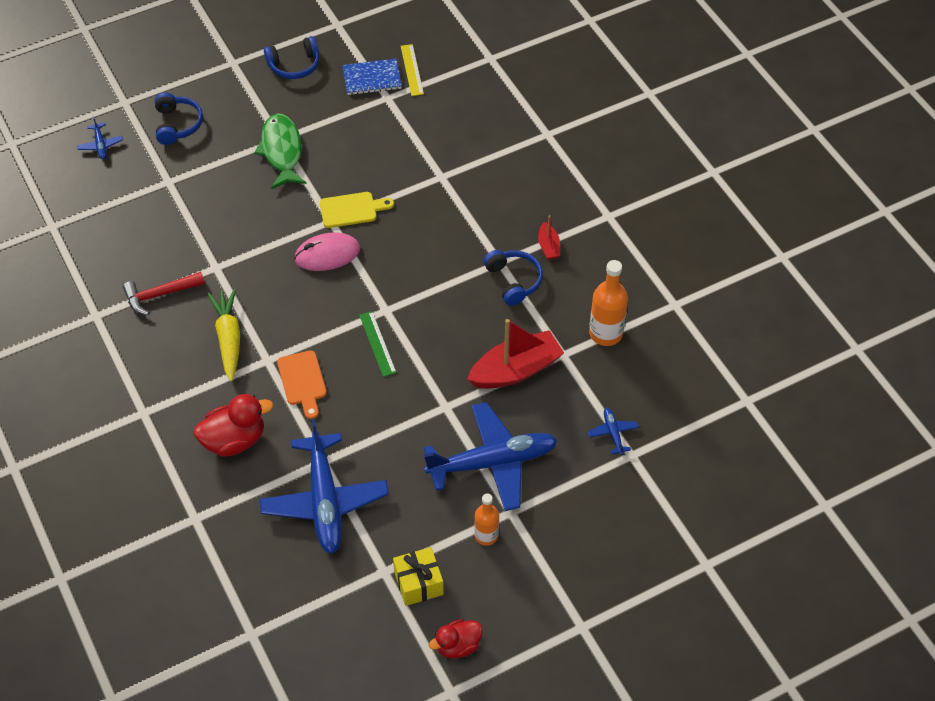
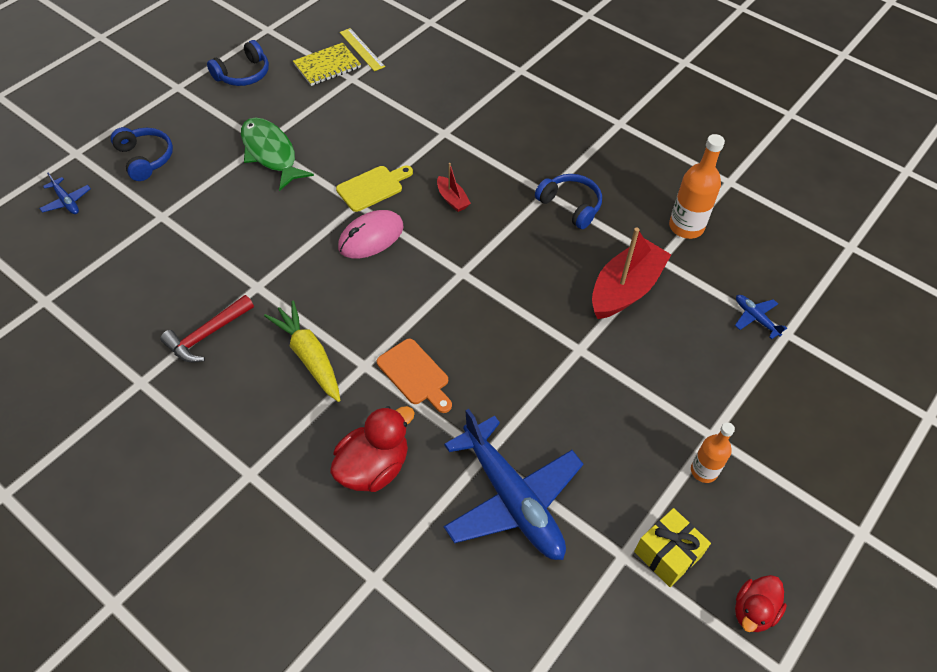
camera: 25 degrees left, 0 degrees up
(372, 78) = (327, 66): blue notebook -> yellow notebook
(377, 343) = (472, 309): green ruler -> none
(493, 462) = (661, 390): blue plane -> none
(548, 246) = (583, 165): red boat -> red boat (452, 199)

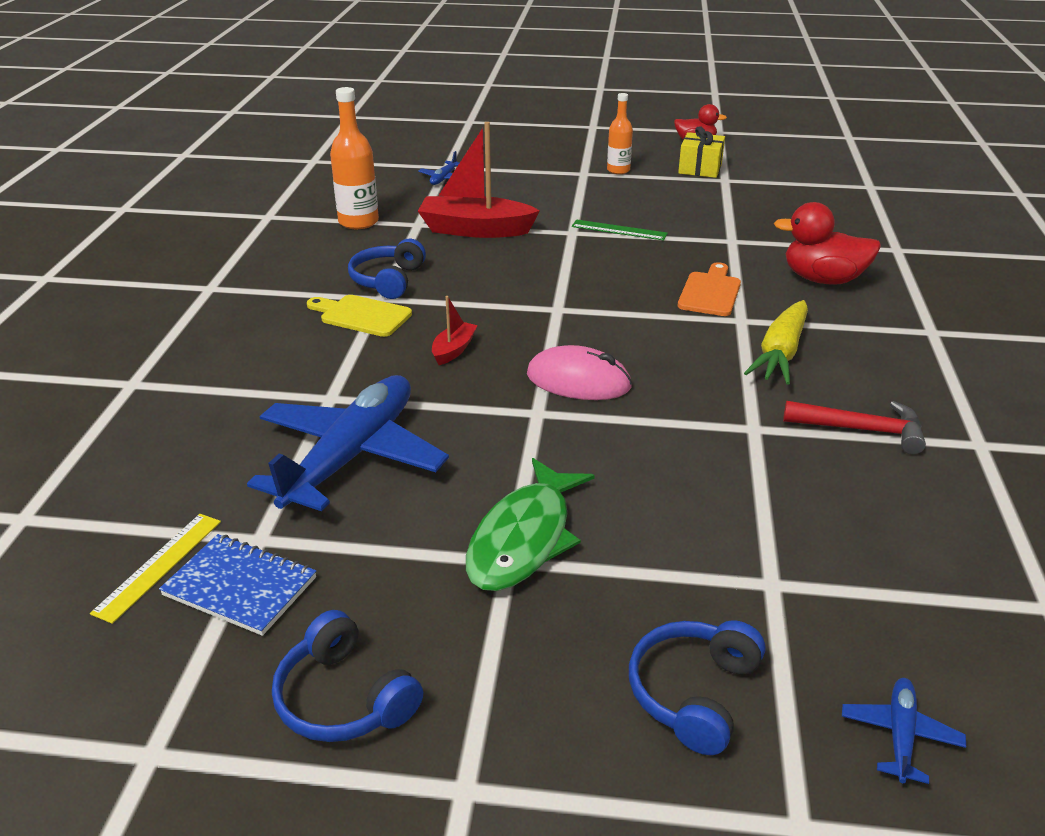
camera: 120 degrees left, 20 degrees down
(243, 74) = (344, 698): blue headphones -> blue headphones turned 150 degrees counterclockwise
(327, 66) = (240, 587): yellow notebook -> blue notebook
(372, 187) = (494, 413): yellow cutting board -> yellow cutting board (361, 315)
(512, 499) = (750, 221): blue plane -> blue plane (351, 455)
(562, 384) = (619, 230): none -> green ruler

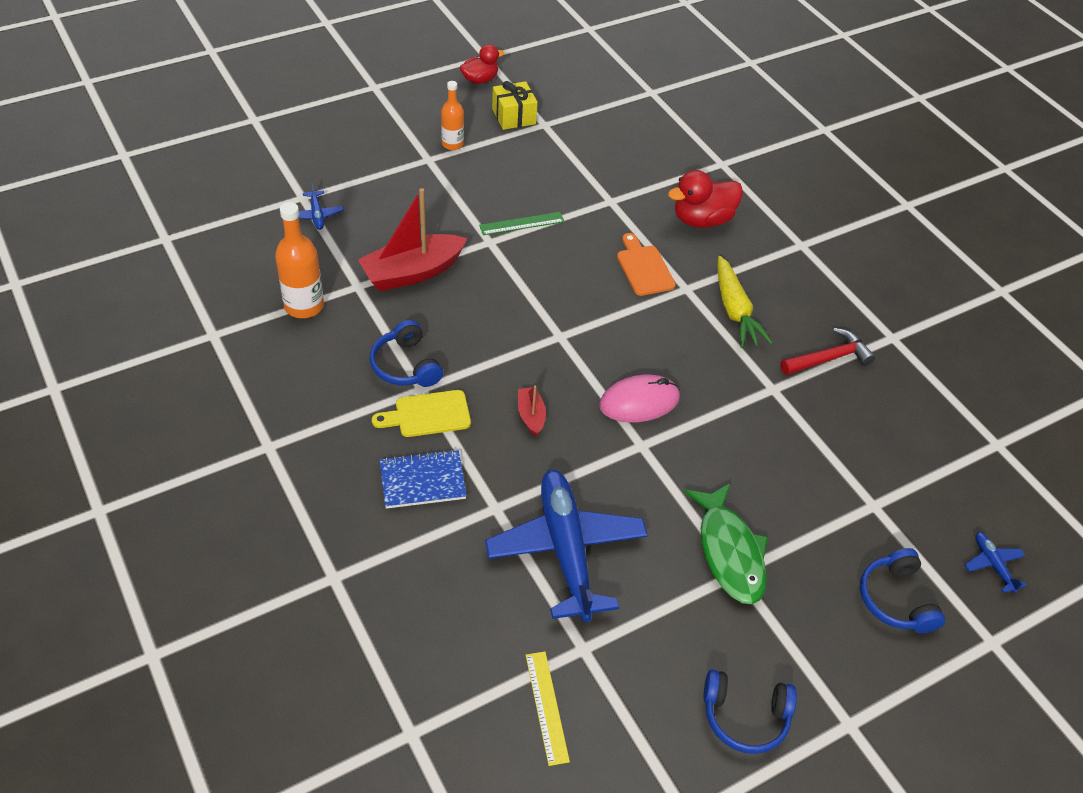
camera: 40 degrees left, 15 degrees up
(240, 587) = (612, 688): blue notebook -> blue notebook (422, 481)

